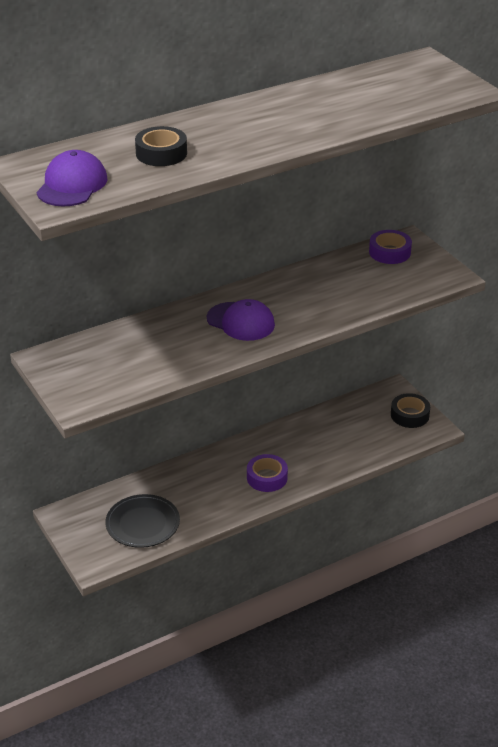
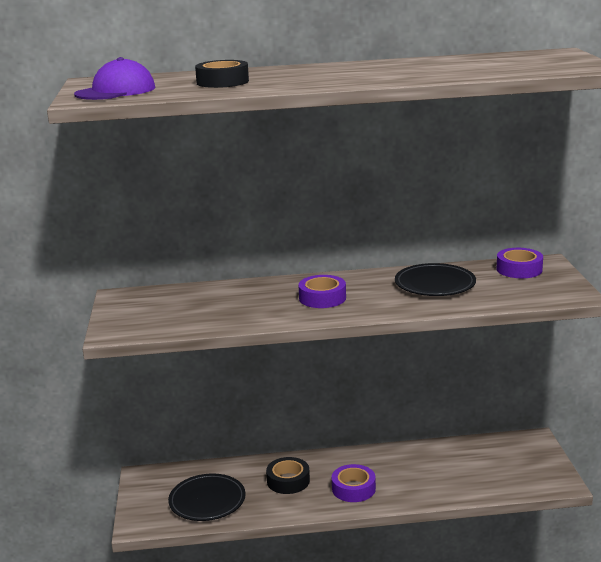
camera: 25 degrees right, 15 degrees down
(241, 322) = (322, 298): purple cap -> purple tape
(329, 285) = (435, 284): none -> black plate
(409, 415) = (538, 465): black tape -> black tape (288, 481)

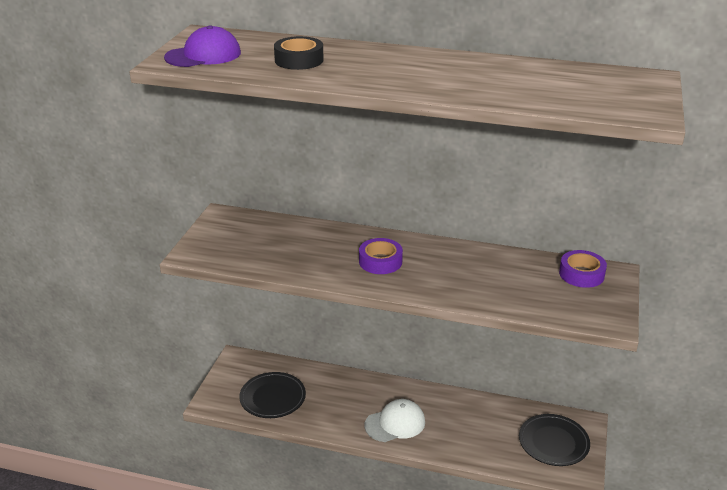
camera: 20 degrees right, 10 degrees up
(288, 481) = (346, 399): black tape -> none
(353, 489) = (395, 423): purple tape -> white cap
(435, 284) = (489, 272): black plate -> black plate (553, 442)

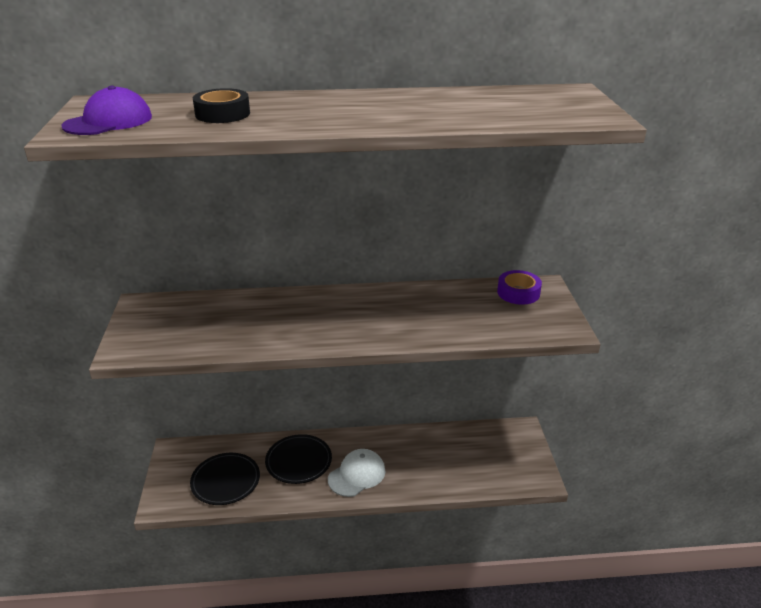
camera: 20 degrees left, 0 degrees up
(380, 261) = (328, 318): purple tape -> none
(553, 442) = (504, 454): black plate -> black plate (298, 461)

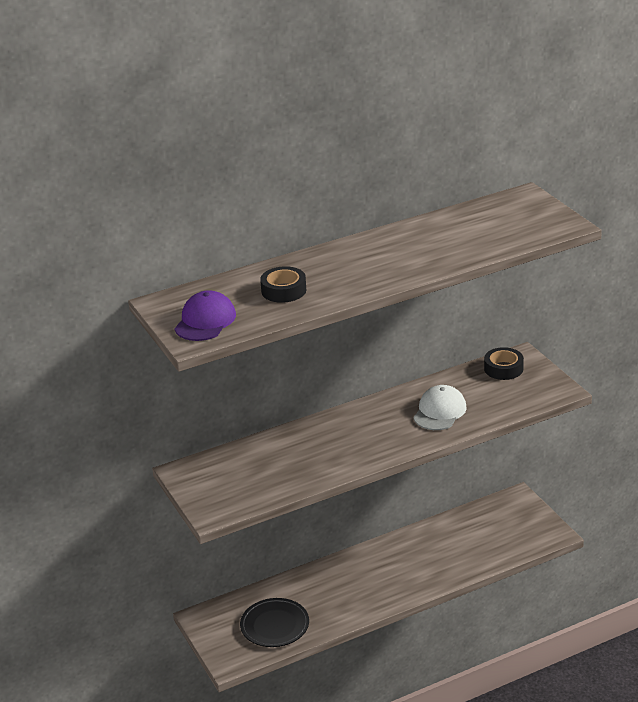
camera: 20 degrees left, 0 degrees up
(298, 461) = (330, 588): black plate -> none
(357, 475) = (392, 582): white cap -> white cap (439, 411)
(518, 293) = (503, 368): purple tape -> black tape

